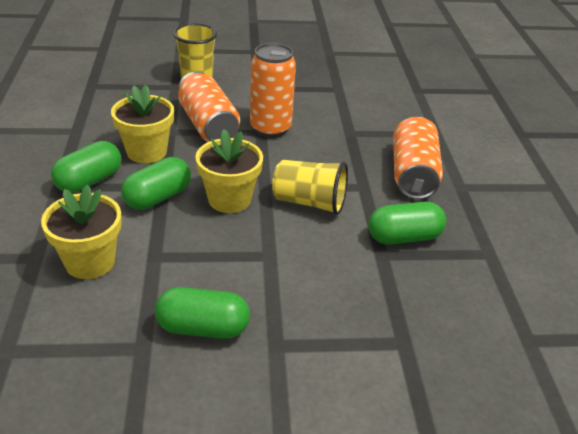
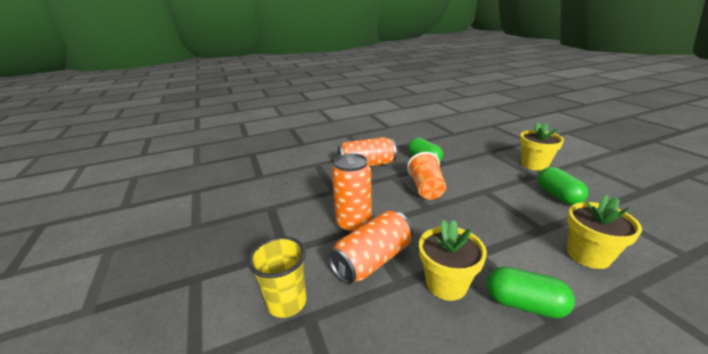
camera: 105 degrees left, 10 degrees down
(158, 197) = (492, 250): green capsule -> none
(229, 199) = (456, 217): yellow flower pot -> yellow flower pot (534, 164)
(309, 202) = (426, 189): yellow cup -> orange cup

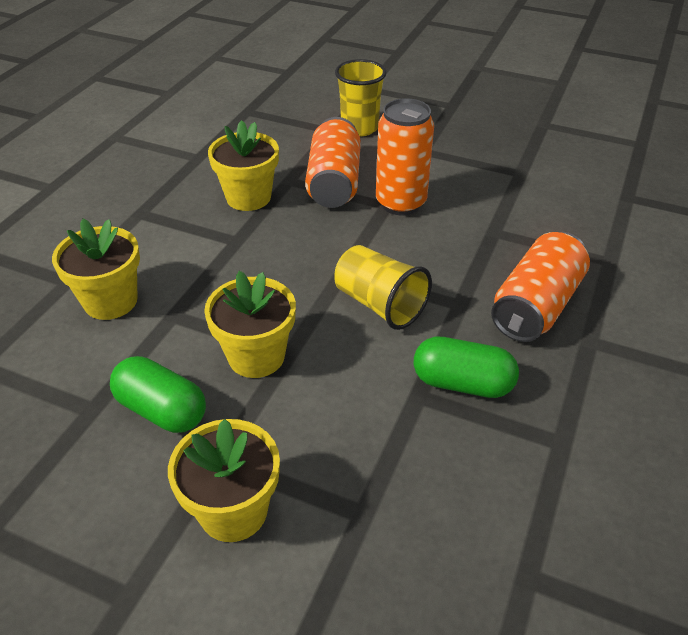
camera: 135 degrees right, 15 degrees up
(426, 189) = (379, 304): orange cup -> yellow cup
(501, 195) = (256, 356): none -> yellow flower pot
(524, 304) = (171, 215): green capsule -> none

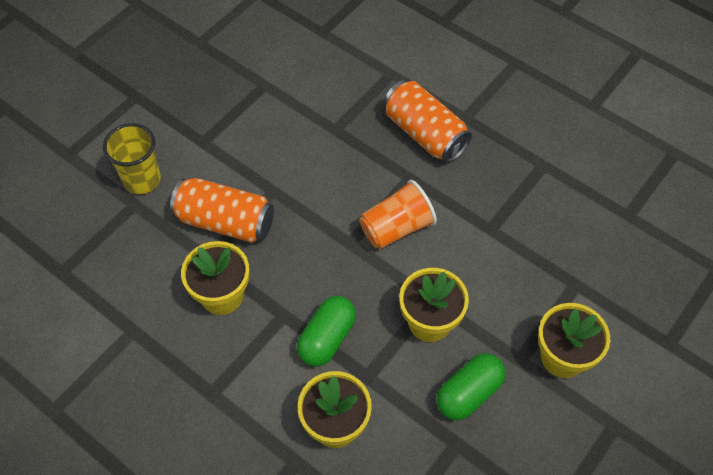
camera: 75 degrees left, 15 degrees up
(379, 304) = (396, 228): yellow cup -> orange cup
(400, 203) = (275, 180): orange can -> none
(462, 383) = (486, 200): green capsule -> green capsule (327, 338)

